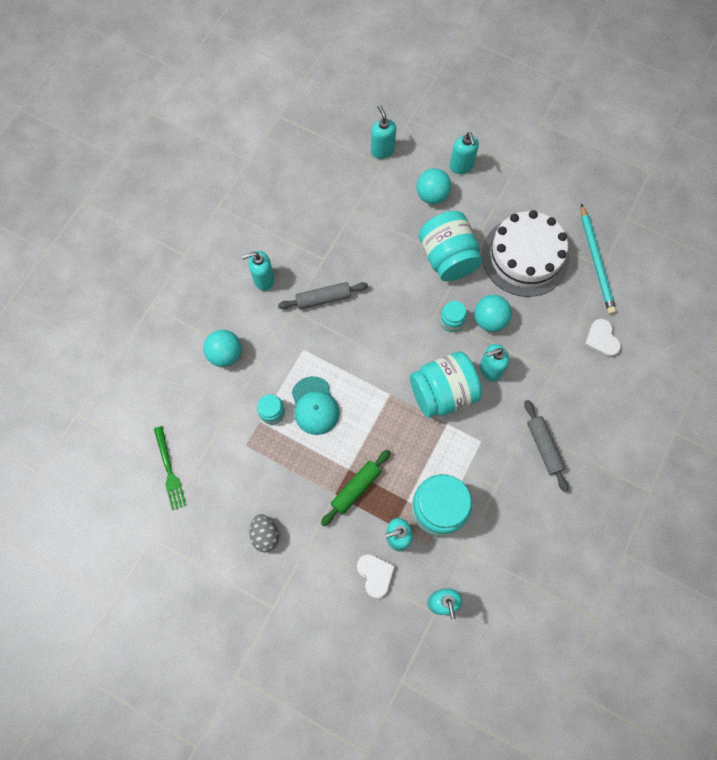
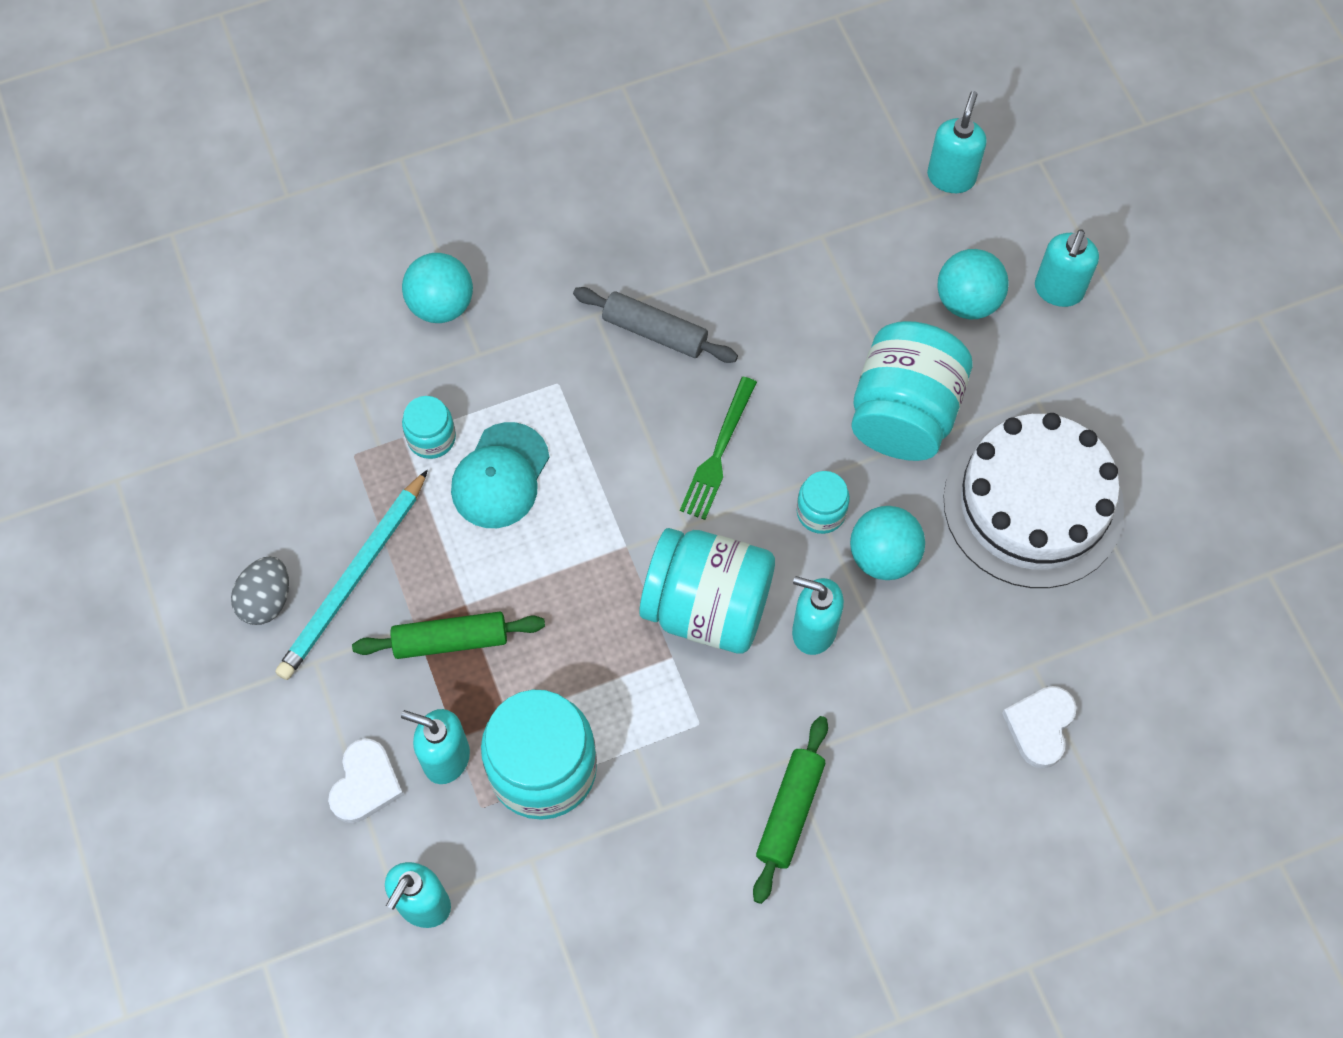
camera: 40 degrees right, 5 degrees down
(169, 470) = (220, 406): green fork -> green fork (718, 453)
(263, 280) = (592, 239): turquoise soap dispenser -> none
(544, 447) = (790, 812): grey rolling pin -> green rolling pin
(596, 261) = (1148, 600): turquoise pencil -> turquoise pencil (353, 579)

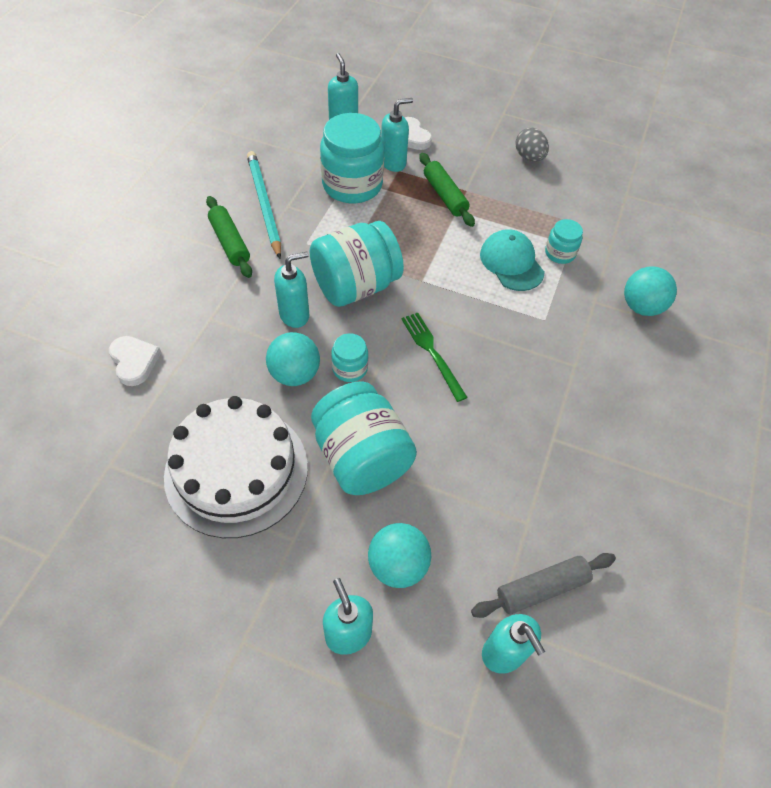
camera: 130 degrees right, 10 degrees down
(353, 579) = (510, 186): turquoise pencil -> turquoise pencil (264, 204)
(450, 640) = (445, 195): green rolling pin -> green rolling pin turned 60 degrees counterclockwise
(654, 332) = (537, 382): grey rolling pin -> grey rolling pin (541, 588)

